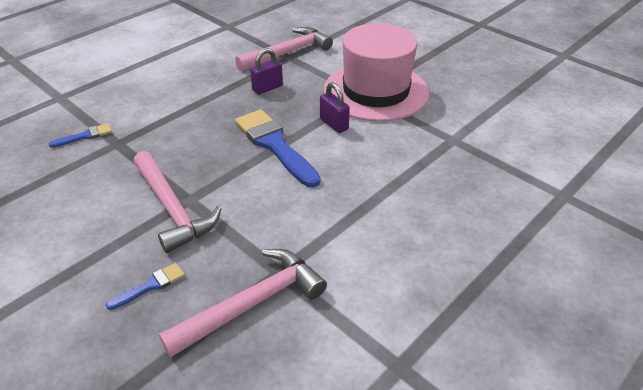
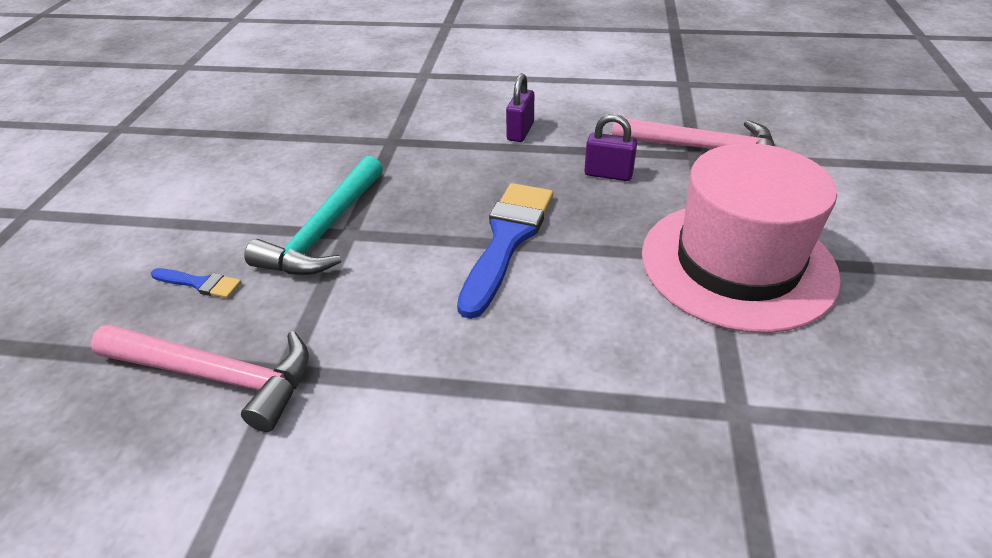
camera: 55 degrees right, 0 degrees up
(85, 136) = (383, 119): blue brush -> none
(172, 208) = (325, 231): pink hammer -> turquoise hammer
(334, 124) = (609, 265): purple padlock -> purple padlock (520, 132)

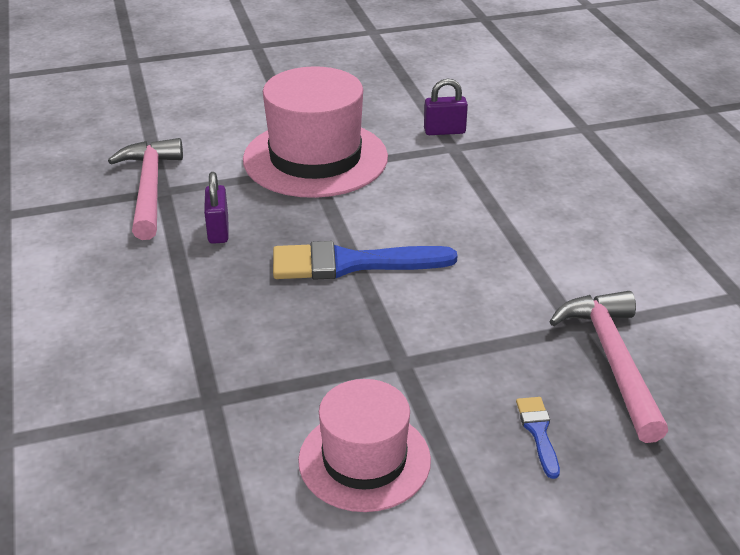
camera: 115 degrees left, 5 degrees down
(273, 190) = (364, 460): none -> pink hat
(325, 231) = (408, 380): turquoise hammer -> none
(520, 132) = (153, 303): purple padlock -> purple padlock (444, 131)

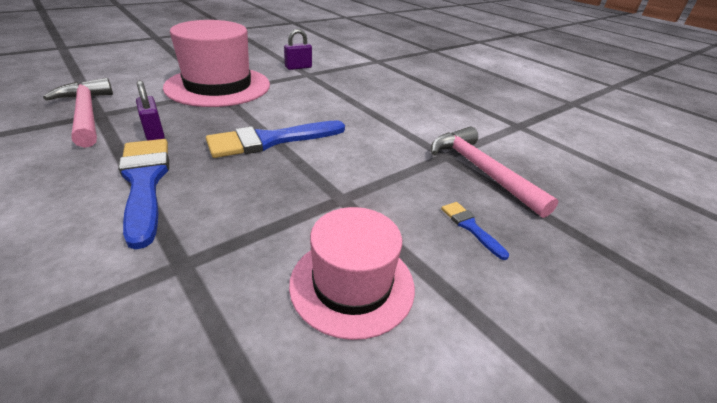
camera: 25 degrees left, 0 degrees up
(195, 298) = (145, 182): none -> blue brush

